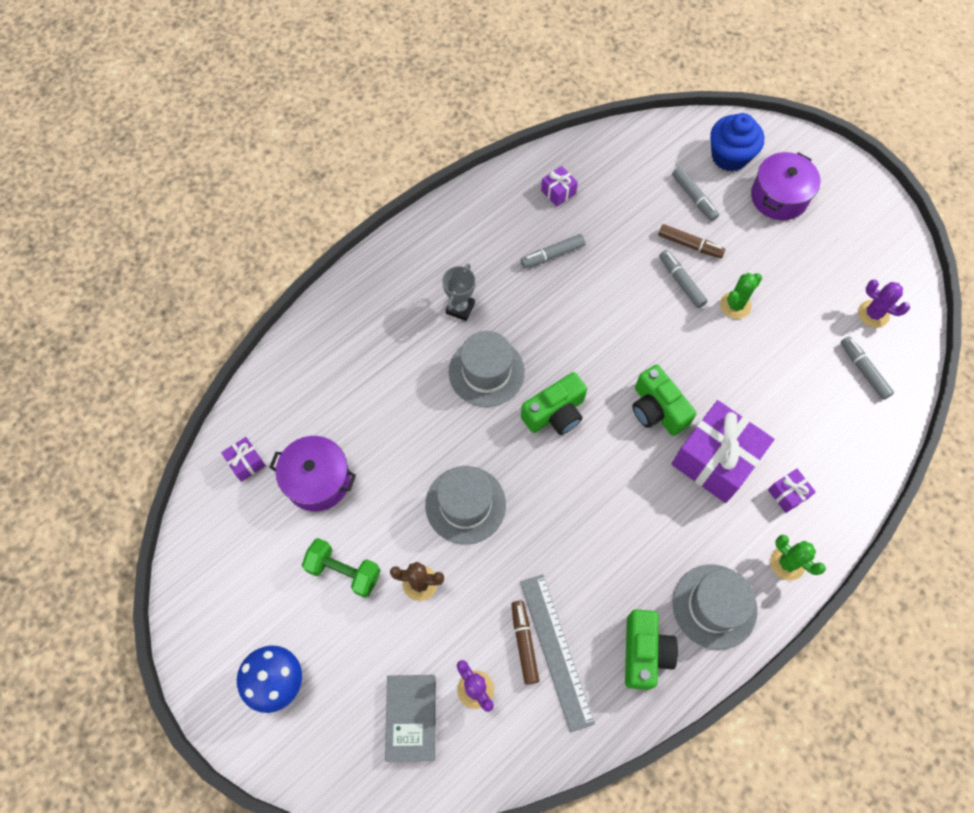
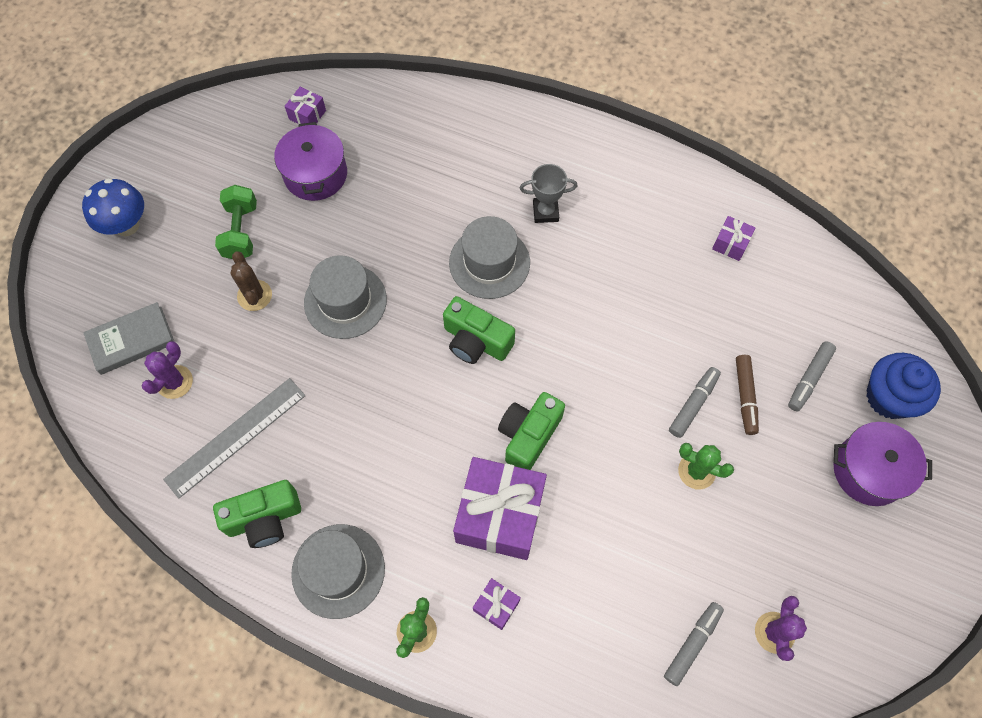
camera: 65 degrees right, 0 degrees up
(524, 643) = (232, 406): brown marker -> none
(552, 255) = (652, 268): grey marker -> none

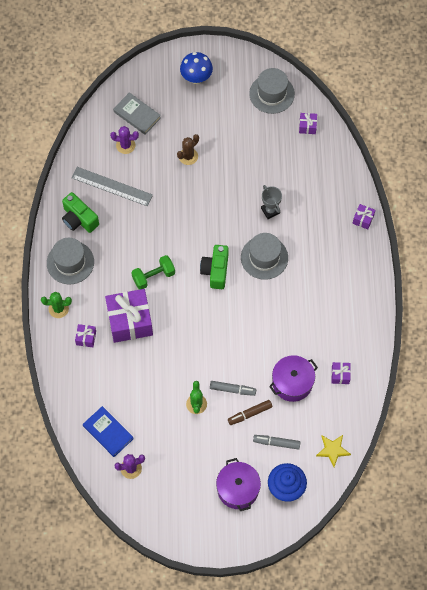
camera: 65 degrees right, 0 degrees up
(241, 231) = (220, 131): green dumbbell -> green dumbbell (153, 276)
(315, 174) = (272, 149): purple pot -> purple pot (292, 382)
(345, 301) = (206, 199): grey hat -> grey hat (272, 94)
(496, 110) = (363, 219): none -> purple gift
(528, 435) = (176, 317): green camera -> none
(545, 212) = (310, 272): grey trophy -> grey trophy (270, 211)
(692, 644) = (108, 432): grey marker -> blue book
(848, 305) = (332, 450): none -> yellow star

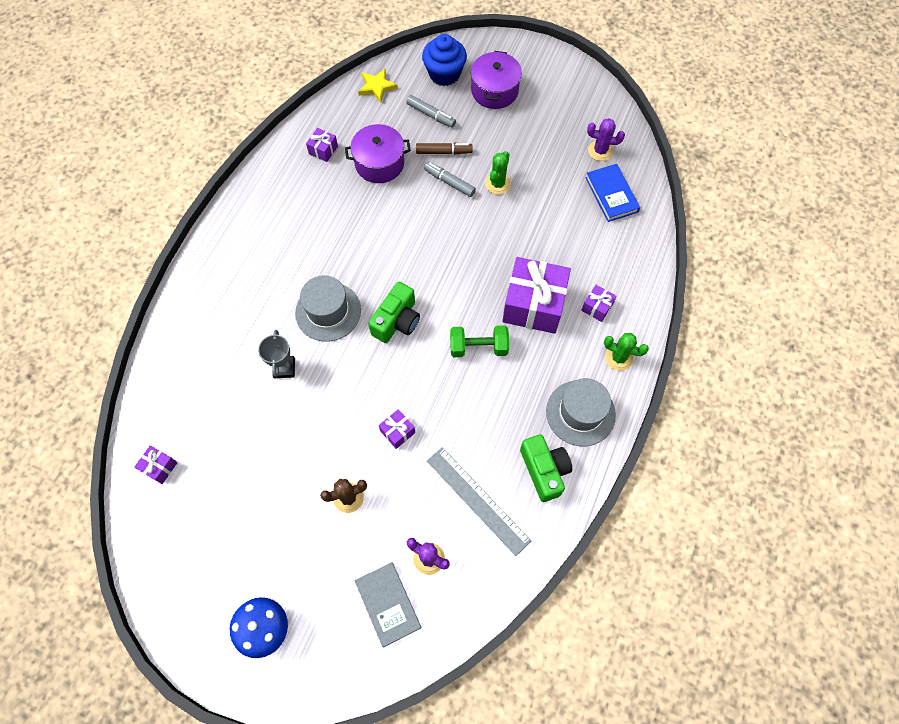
camera: 155 degrees left, 0 degrees up
(272, 94) = (174, 544): grey hat -> none
(363, 219) = (178, 306): purple gift -> purple gift (397, 431)

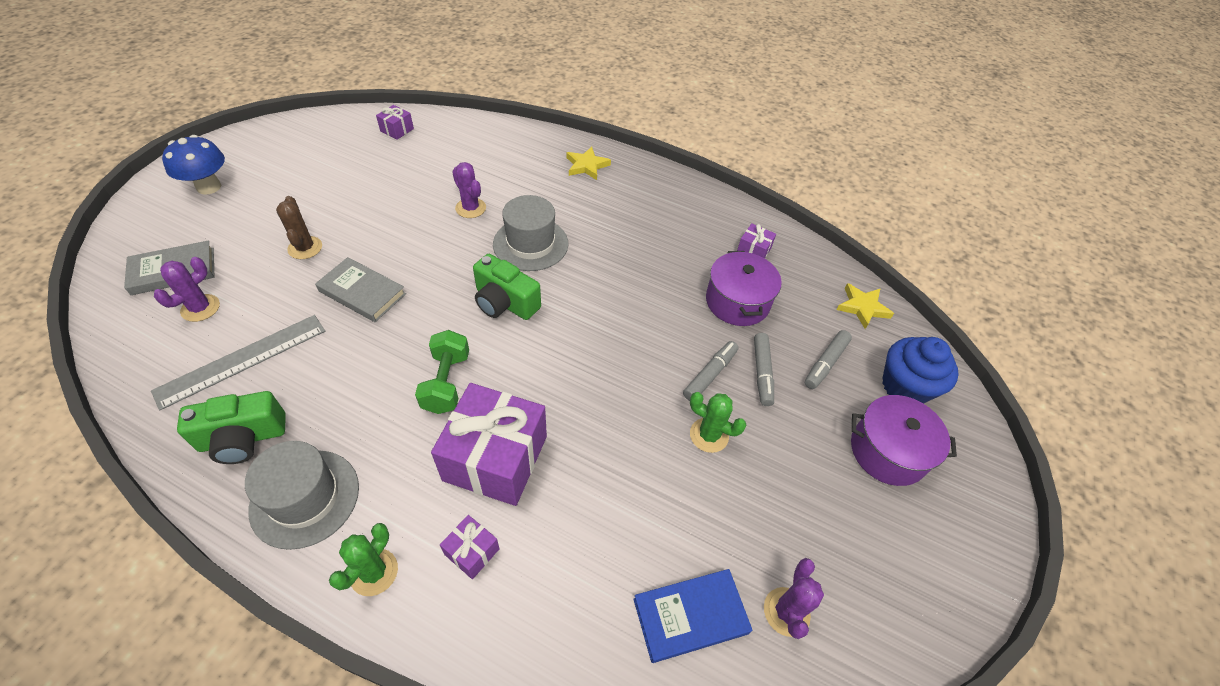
camera: 90 degrees right, 15 degrees down
(216, 278) = (586, 166): none -> yellow star
(284, 368) = (470, 208): grey trophy -> purple cactus
(397, 431) = (362, 292): purple gift -> grey book
(443, 152) = (762, 373): brown marker -> grey marker

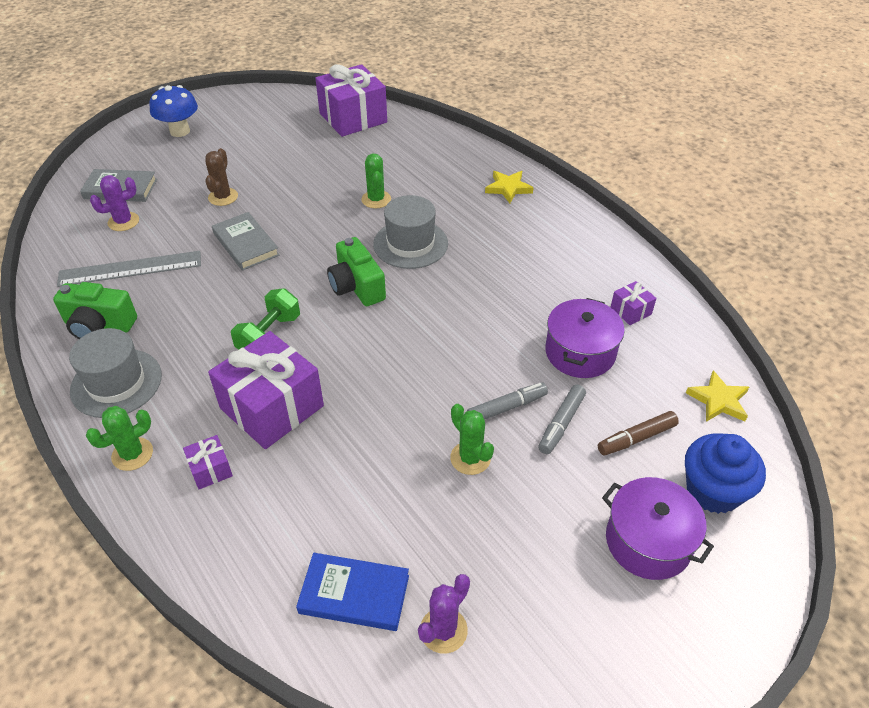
camera: 30 degrees right, 5 degrees down
(397, 130) = (353, 118): purple gift -> purple gift, size x2.25
(470, 208) = (376, 199): purple cactus -> green cactus
(825, 363) = (636, 438): grey marker -> brown marker

